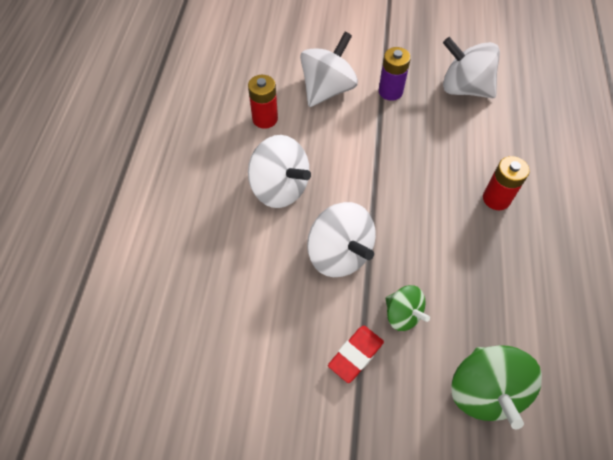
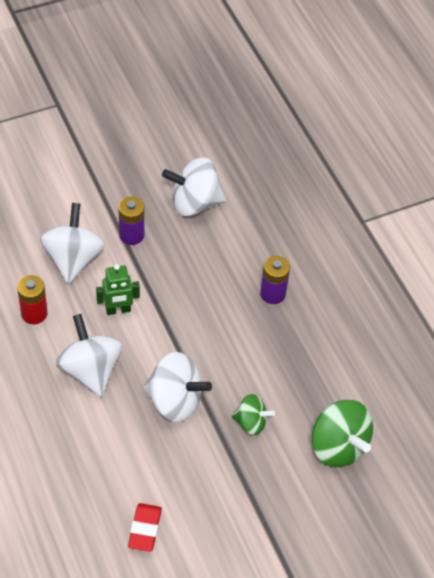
camera: 35 degrees left, 5 degrees down
(280, 188) = (90, 370): white spinning top -> white spinning top turned 120 degrees counterclockwise
(338, 148) = (118, 310): none -> green robot
(355, 355) = (233, 470): red eraser -> red eraser (145, 529)
(496, 199) = (272, 293): red battery -> purple battery

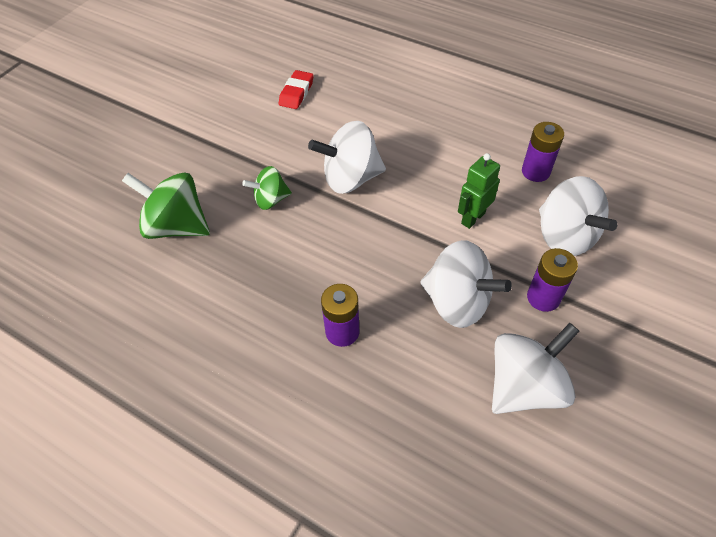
camera: 150 degrees right, 0 degrees up
(34, 313) = (535, 172): red battery -> purple battery
(90, 370) = (441, 159): white spinning top -> white spinning top (457, 302)
(145, 529) = (296, 93): red eraser -> red eraser turned 45 degrees clockwise

